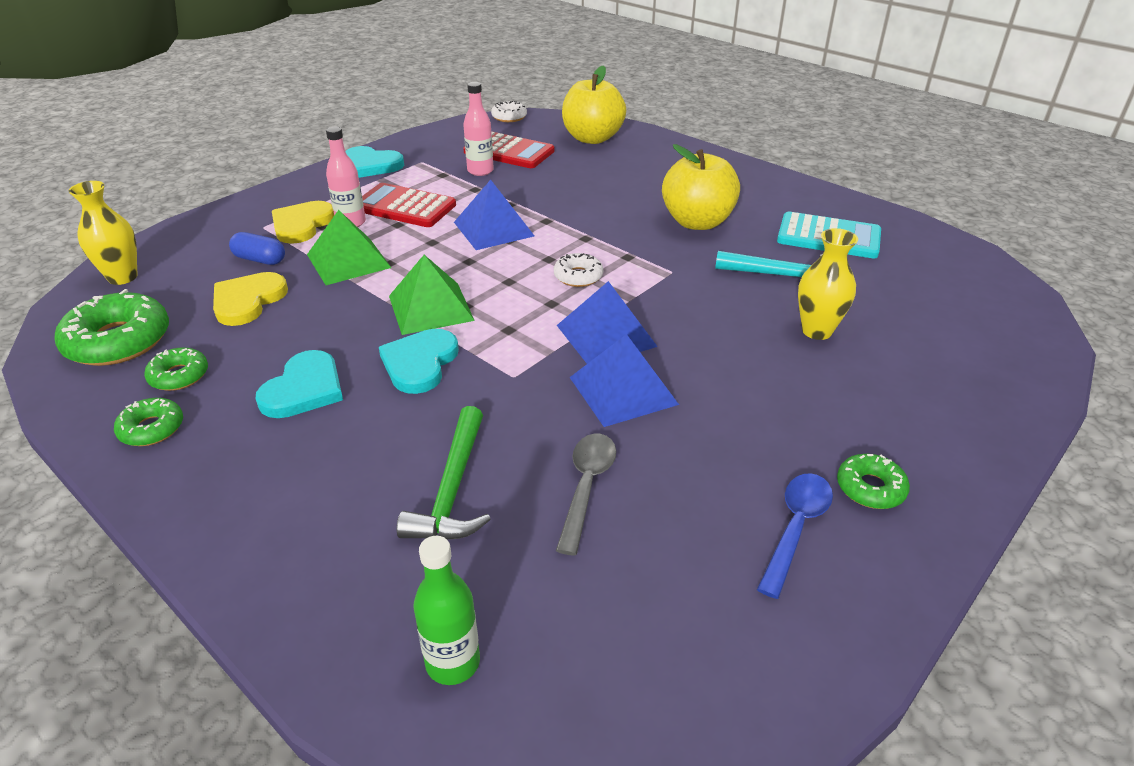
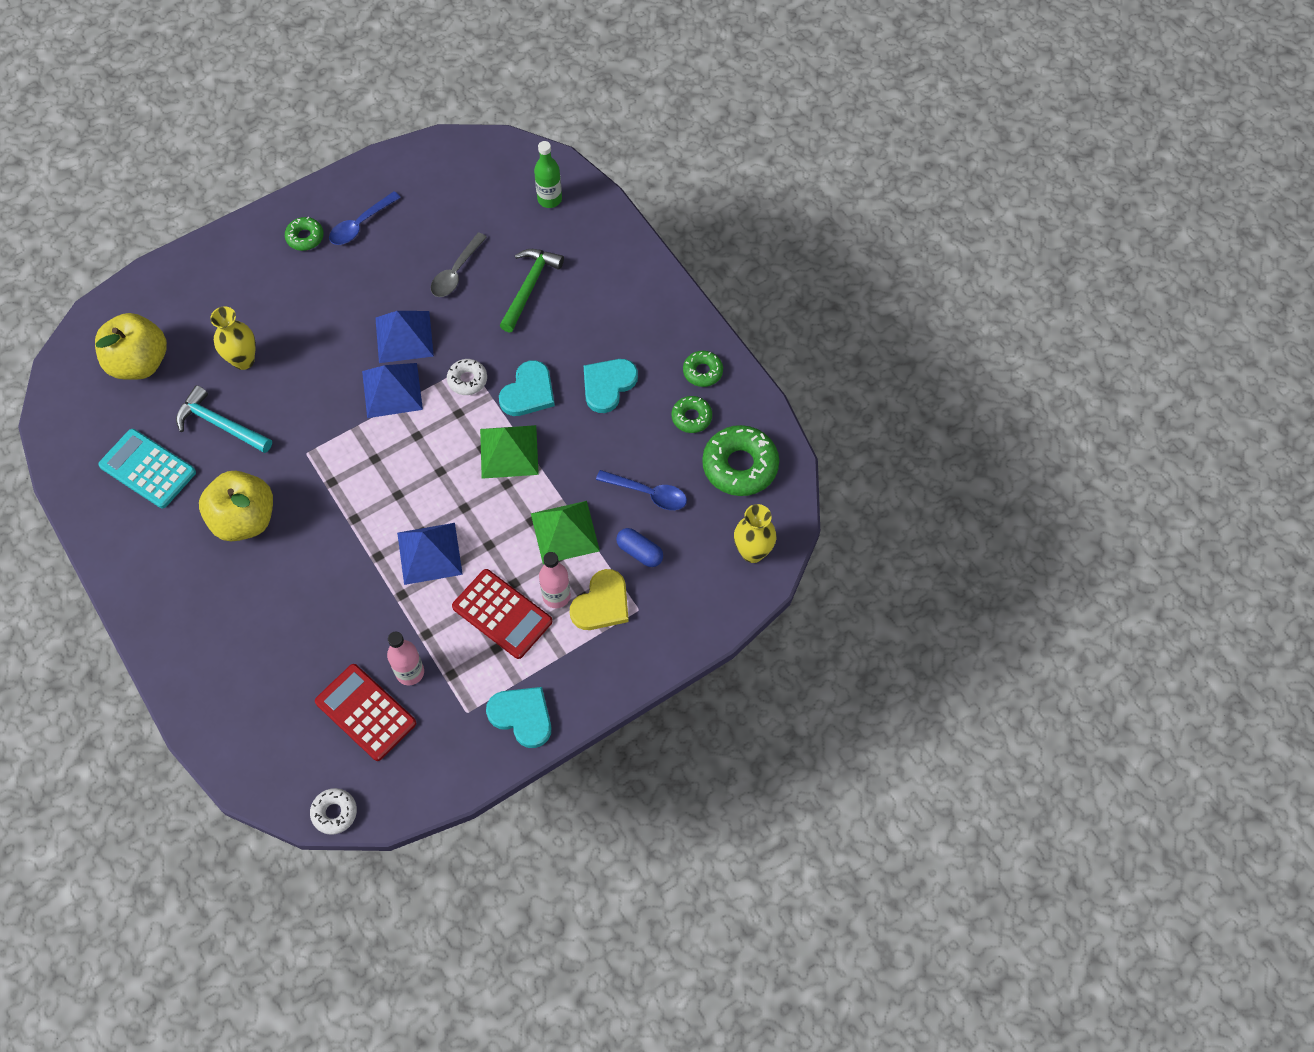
camera: 165 degrees left, 25 degrees up
(248, 301) = (648, 493): yellow heart -> blue spoon
(578, 276) = (383, 464): white donut -> white donut (467, 380)
(592, 138) = (260, 723): yellow apple -> yellow apple (140, 363)

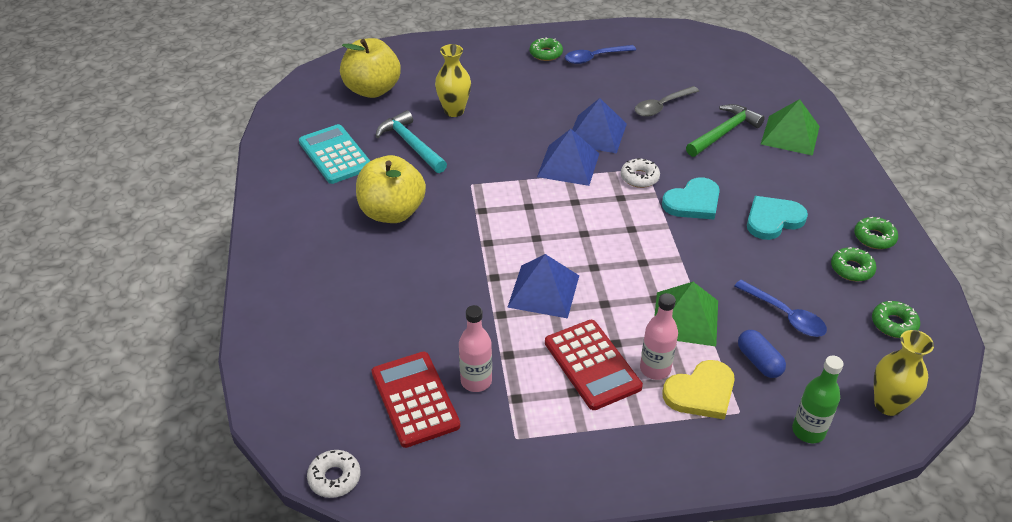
camera: 25 degrees right, 20 degrees down
(509, 451) = (656, 239): green pyramid -> green pyramid (790, 135)
(522, 716) = (572, 464): turquoise heart -> none
(549, 199) = (765, 83): green bottle -> green bottle (808, 431)
(740, 466) = (893, 324): green donut -> green donut, size x0.54

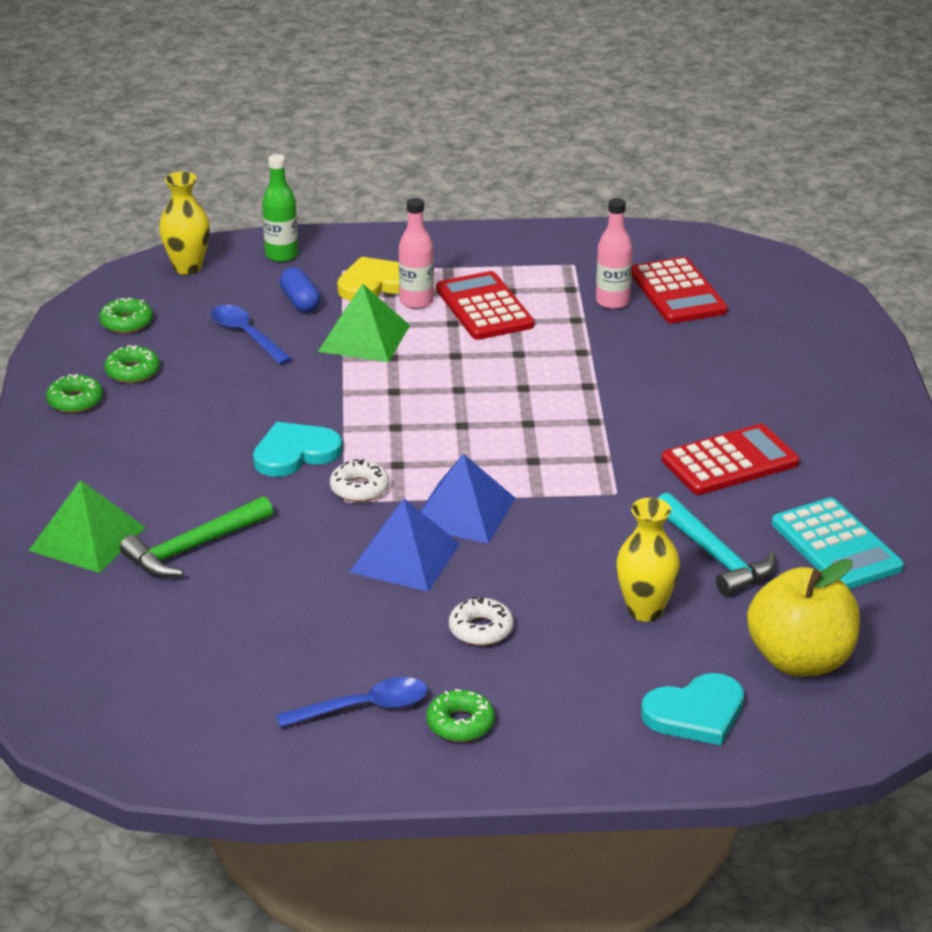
camera: 175 degrees left, 10 degrees down
(334, 478) = (749, 249): white donut -> white donut (481, 629)
(392, 212) = (730, 462): yellow apple -> red calculator
(543, 291) = (527, 369): blue pyramid -> none
(662, 106) = (275, 599): grey spoon -> none
(773, 220) = (195, 427): turquoise heart -> turquoise heart (696, 713)

